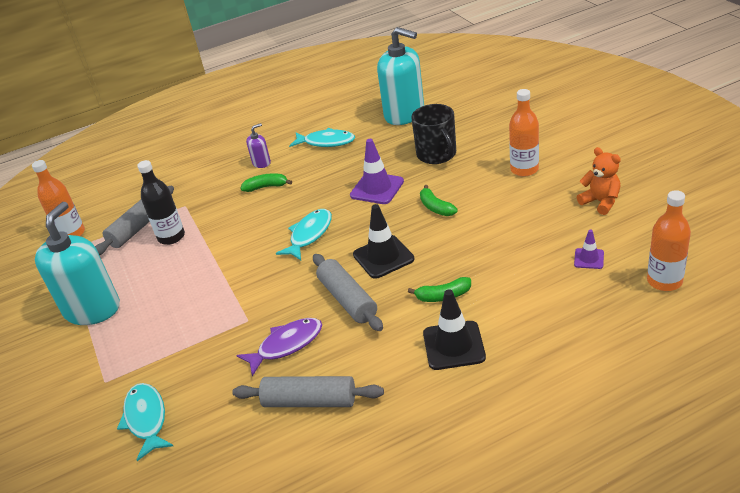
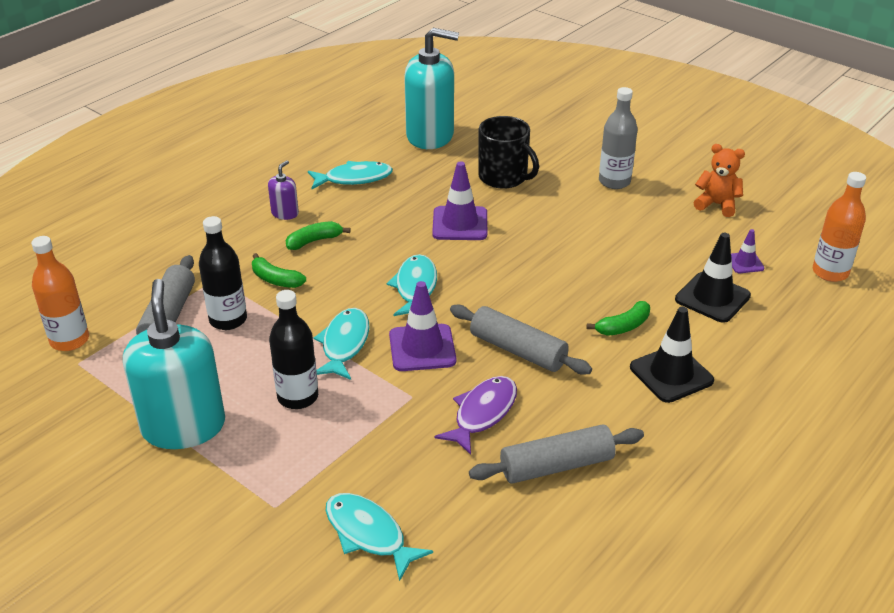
camera: 30 degrees left, 0 degrees up
(174, 303) = (298, 397): none -> black bottle
(231, 270) = (344, 344): none -> turquoise fish
(281, 283) = (422, 348): none -> purple traffic cone
(383, 257) = (525, 297): black traffic cone -> black traffic cone (712, 298)
(436, 207) = (545, 235): green banana -> green banana (275, 279)
(524, 169) = (614, 181): orange bottle -> grey bottle

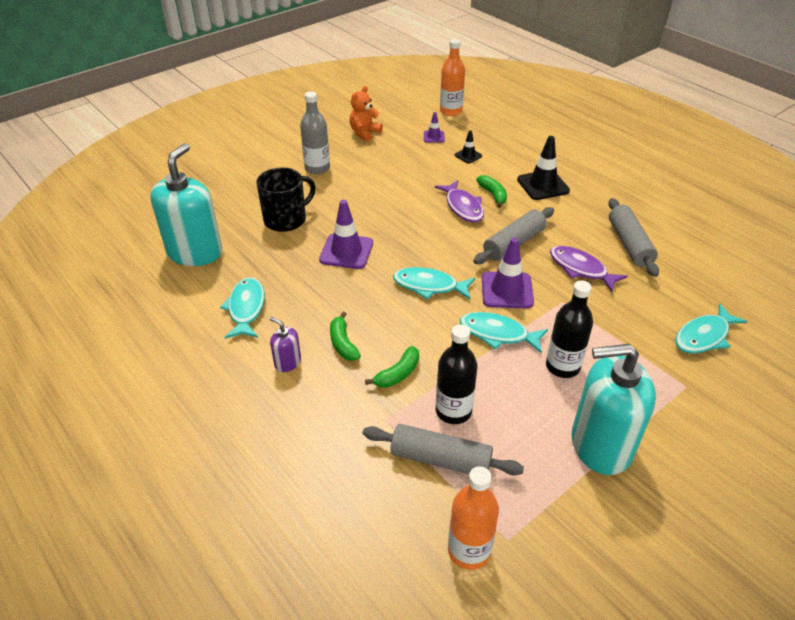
camera: 80 degrees left, 5 degrees up
(582, 302) = (463, 207): none -> purple fish
(712, 298) = (468, 155): black traffic cone -> black traffic cone, size x0.54

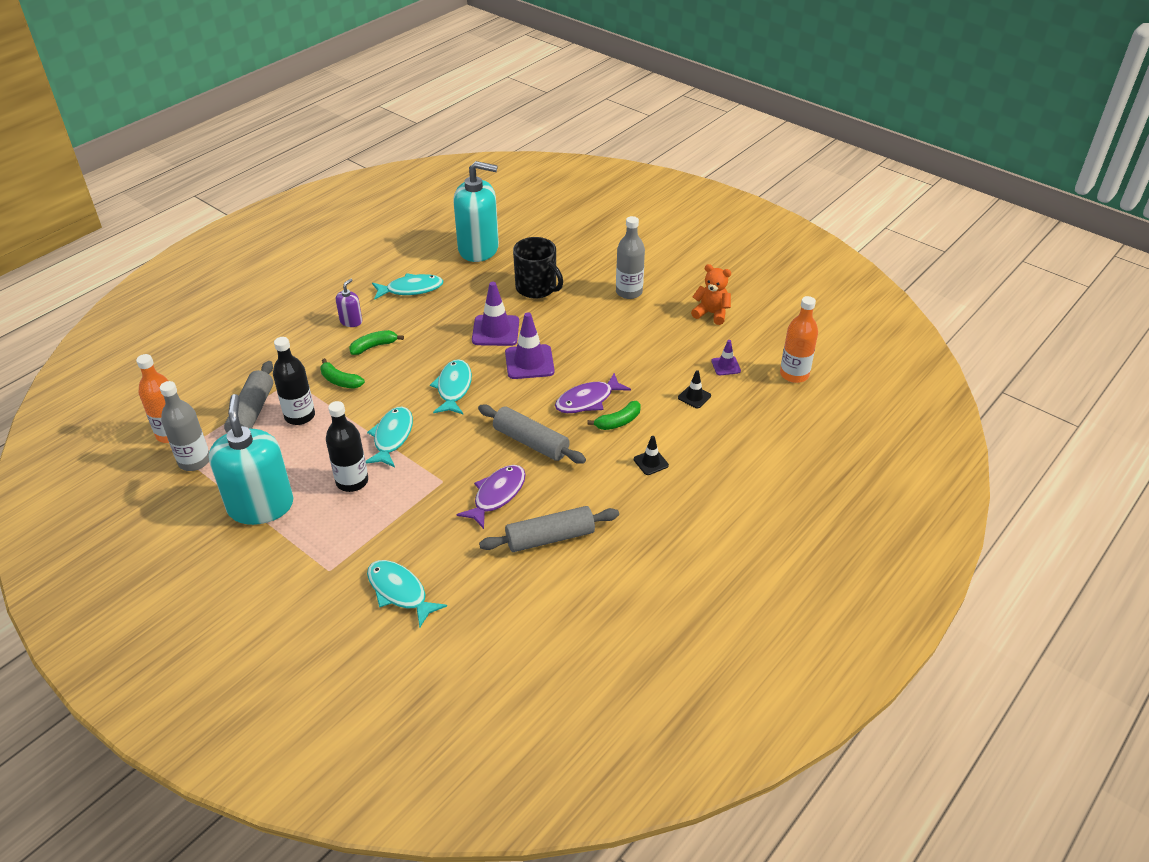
camera: 80 degrees right, 0 degrees up
(507, 290) = (454, 440): purple traffic cone -> purple traffic cone (529, 362)
(524, 518) = (194, 461): none -> grey bottle
(543, 185) = (651, 462): black traffic cone -> black traffic cone, size x0.54

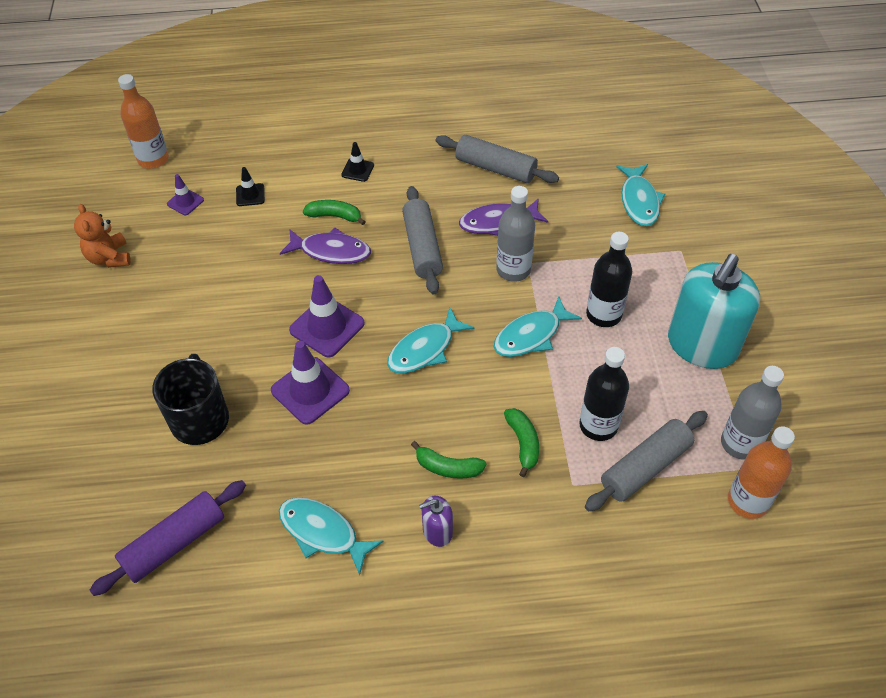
camera: 135 degrees left, 10 degrees up
(478, 249) = (174, 543): turquoise soap dispenser -> purple rolling pin
(629, 292) = (131, 339): grey bottle -> grey bottle (513, 270)

